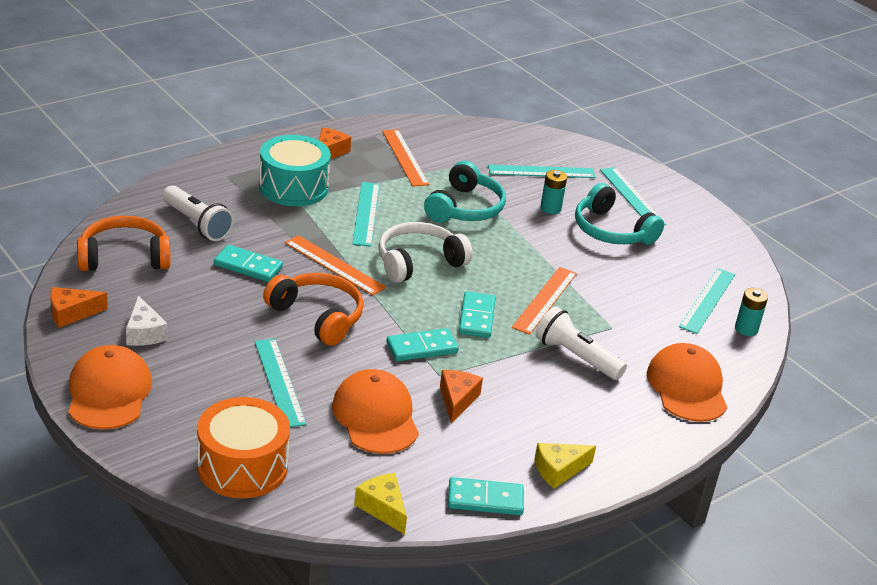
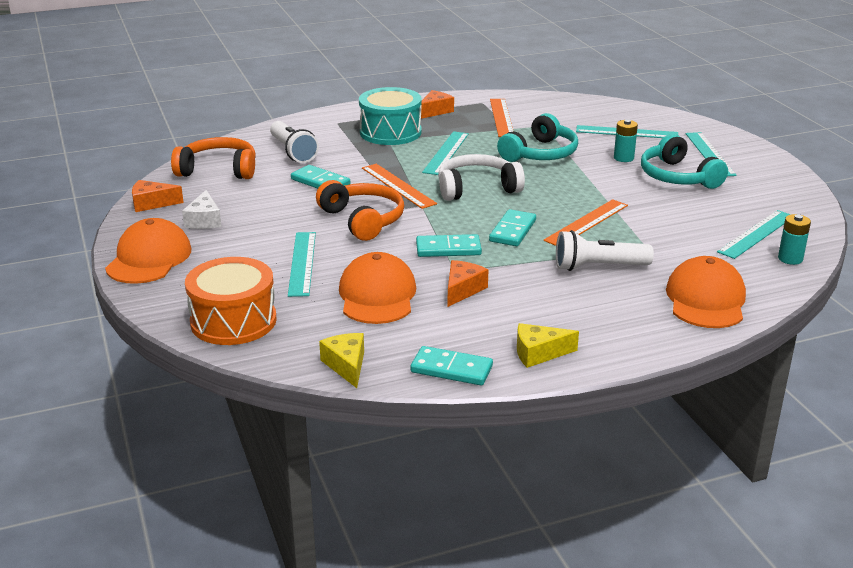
camera: 20 degrees right, 5 degrees down
(576, 357) = (598, 267): white flashlight -> white flashlight turned 60 degrees counterclockwise

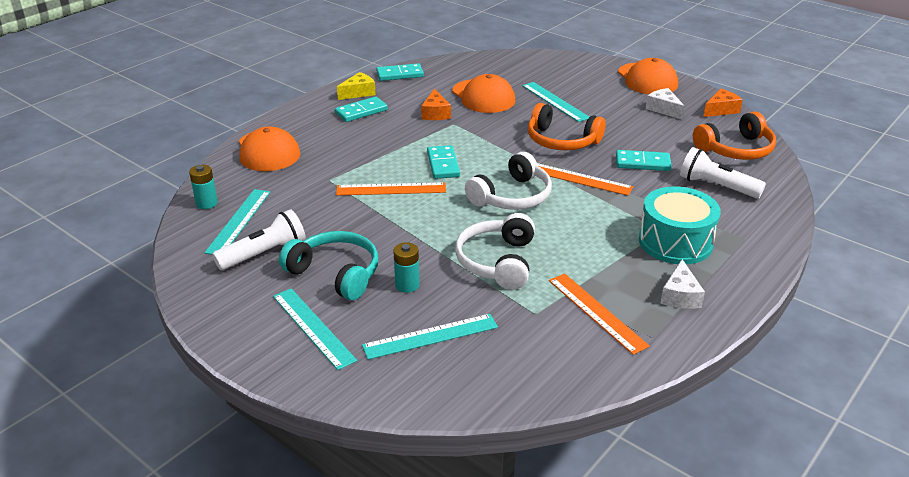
camera: 150 degrees right, 5 degrees up
(233, 321) = (542, 65): orange drum -> none
(346, 365) = (455, 63): yellow cheese -> none
(435, 111) = (680, 296): orange cheese -> white cheese
(446, 153) = (588, 231): turquoise ruler -> none
(448, 249) = (474, 137): turquoise domino -> turquoise domino (361, 111)
(540, 154) = (497, 262): turquoise headphones -> white headphones
(586, 222) = (391, 189): orange ruler -> orange ruler turned 75 degrees clockwise
(598, 267) = (357, 153): white flashlight -> white flashlight (264, 253)

